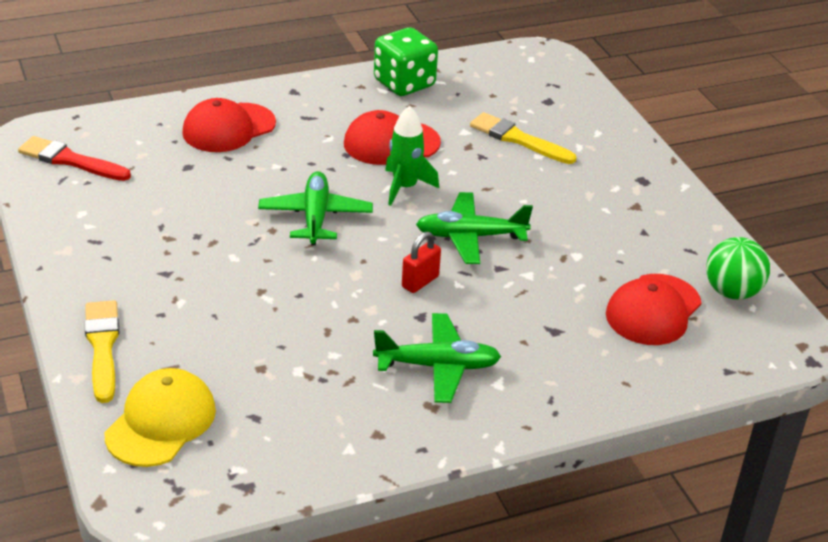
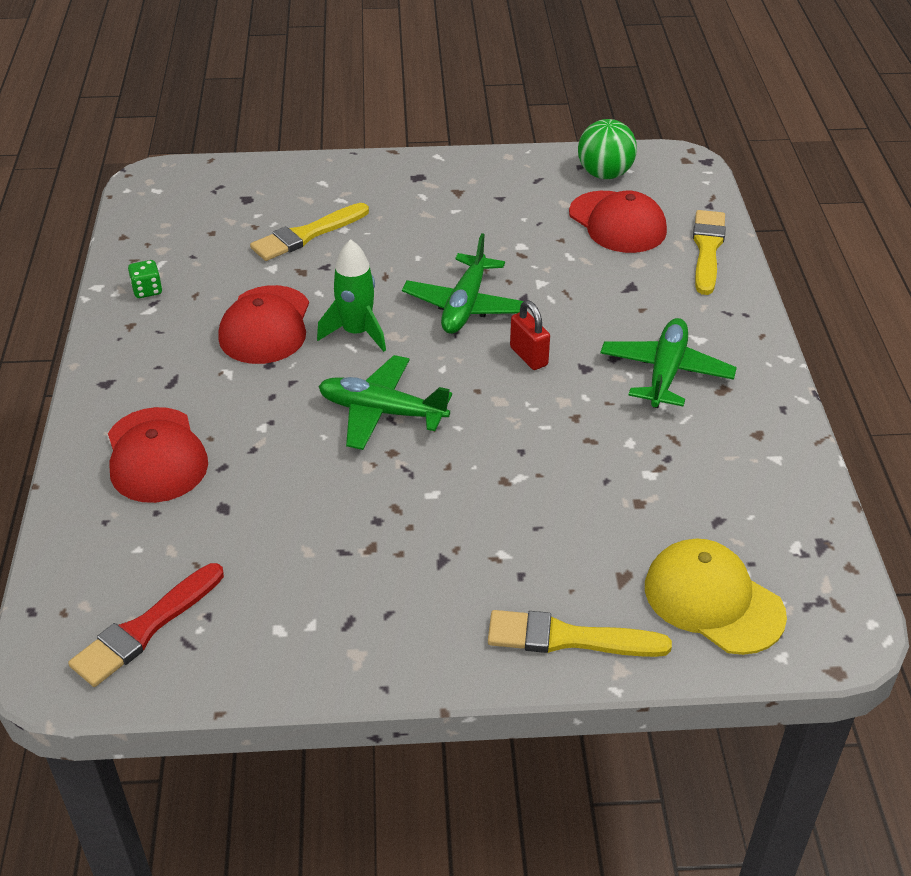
camera: 70 degrees left, 5 degrees up
(404, 83) = (147, 290): green dice -> green dice, size x0.45
(648, 376) = (707, 249): none -> yellow brush

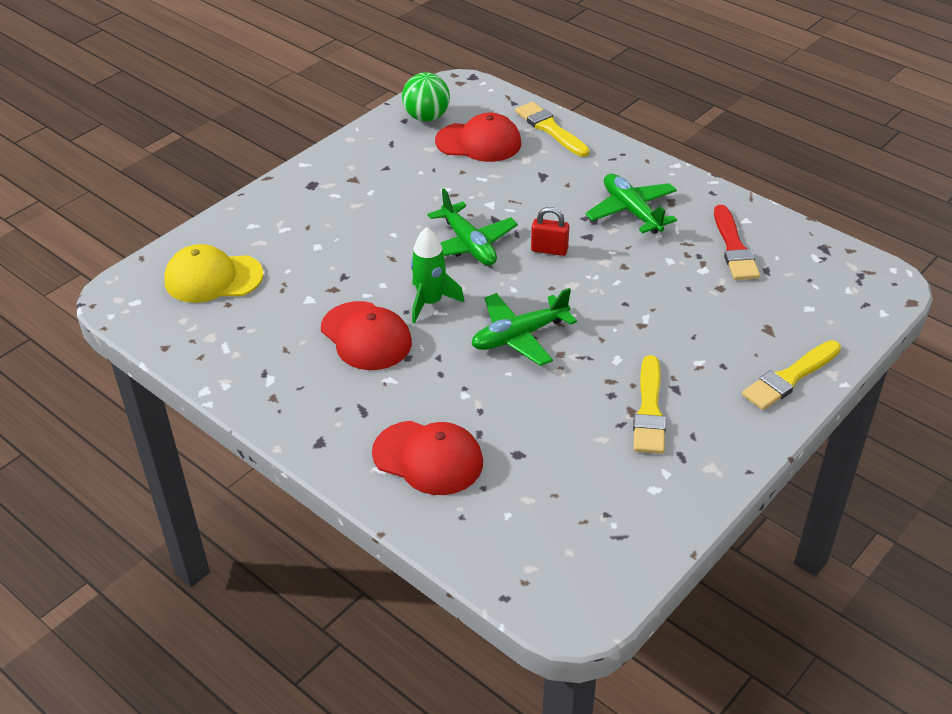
camera: 45 degrees left, 0 degrees up
(145, 628) = (585, 549): red brush -> red brush (734, 247)
(147, 290) = (246, 369): green dice -> none
(307, 235) = (298, 265): yellow brush -> yellow brush (649, 410)
(713, 600) = (820, 309): yellow cap -> yellow cap (213, 278)

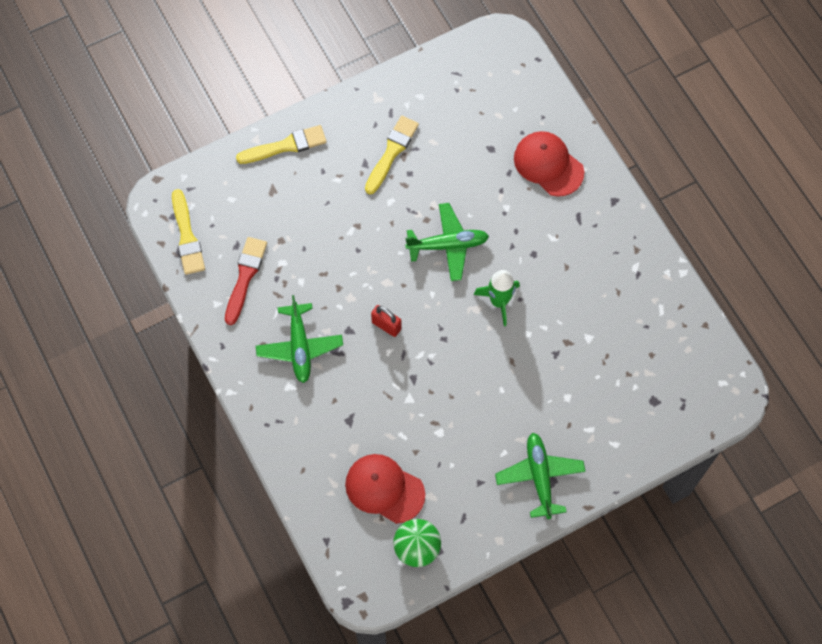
camera: 160 degrees left, 25 degrees up
(213, 278) = (658, 388): yellow cap -> none
(366, 336) = (557, 284): red cap -> none
(468, 244) = (446, 355): green plane -> green plane (539, 477)
(550, 129) = (312, 485): yellow brush -> yellow brush (187, 236)

